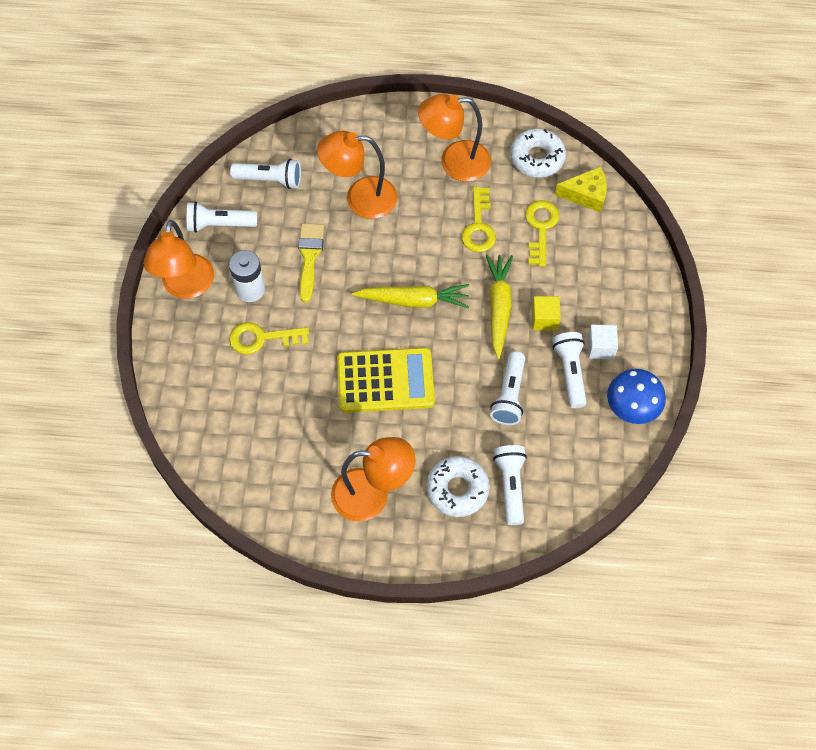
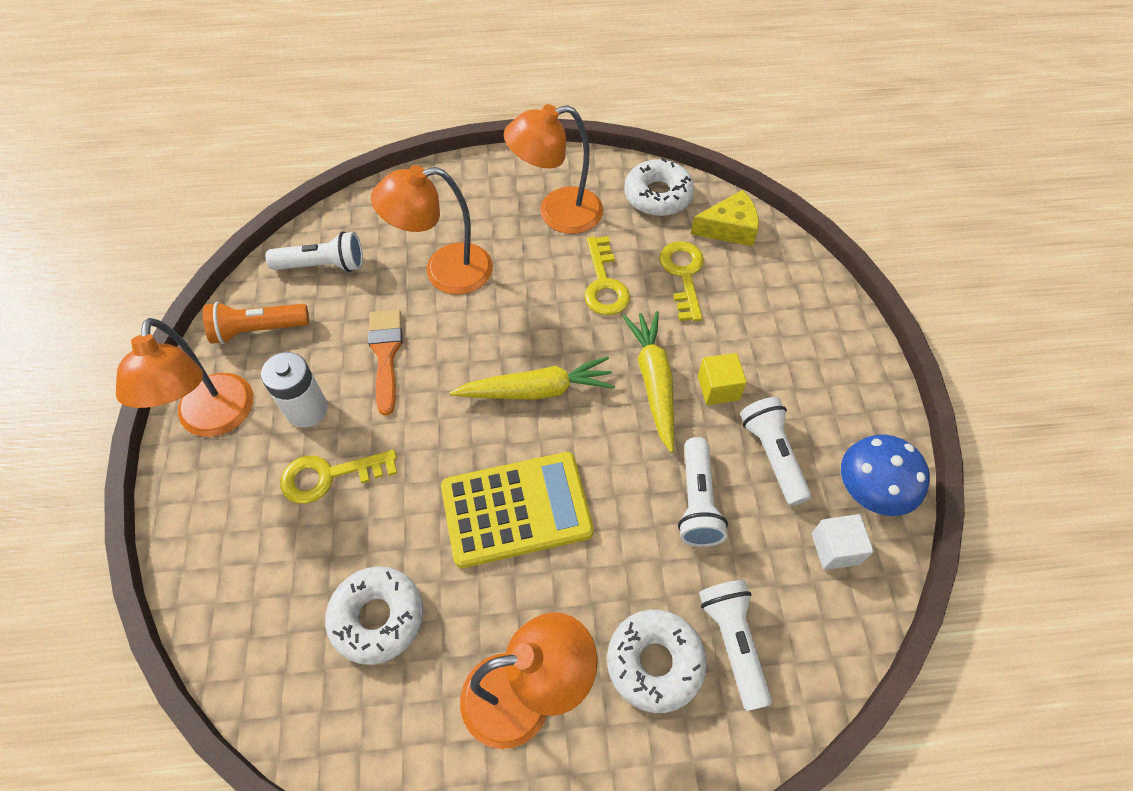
camera: 10 degrees left, 5 degrees down
(219, 224) = (258, 330): white flashlight -> orange flashlight
(285, 434) = (377, 617): none -> white donut
(309, 257) = (386, 354): yellow brush -> orange brush
(600, 347) = (803, 414): white cube -> white cube (835, 548)

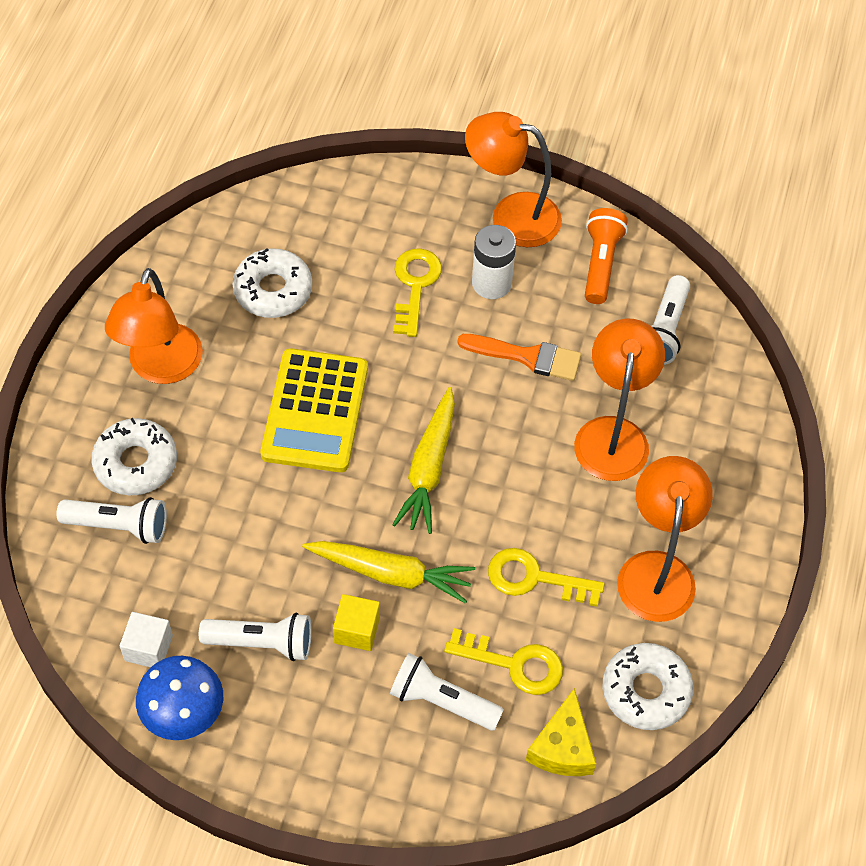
camera: 110 degrees right, 0 degrees up
(697, 501) = (250, 555): white flashlight -> white flashlight (442, 701)

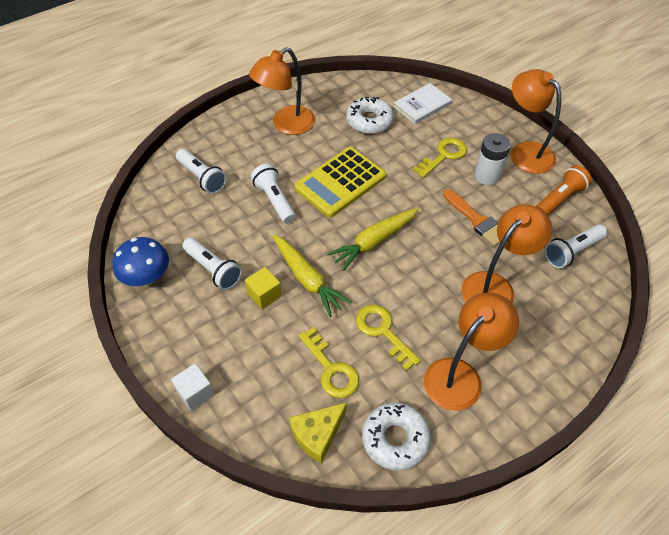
camera: 40 degrees right, 5 degrees down
(136, 463) = (236, 156): white donut -> none
(148, 648) = (161, 237): white cube -> white cube (195, 392)
(324, 220) = (422, 105): none -> white book
(442, 701) = (274, 360): white flashlight -> white flashlight (274, 200)

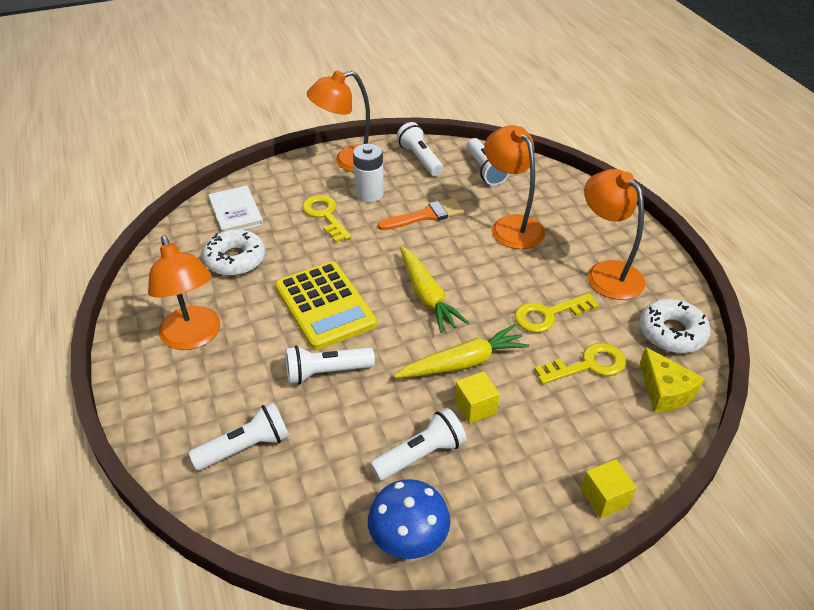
camera: 75 degrees left, 10 degrees down
(195, 392) = (604, 498): white cube -> yellow cube
(559, 199) = (420, 159): orange flashlight -> white flashlight

